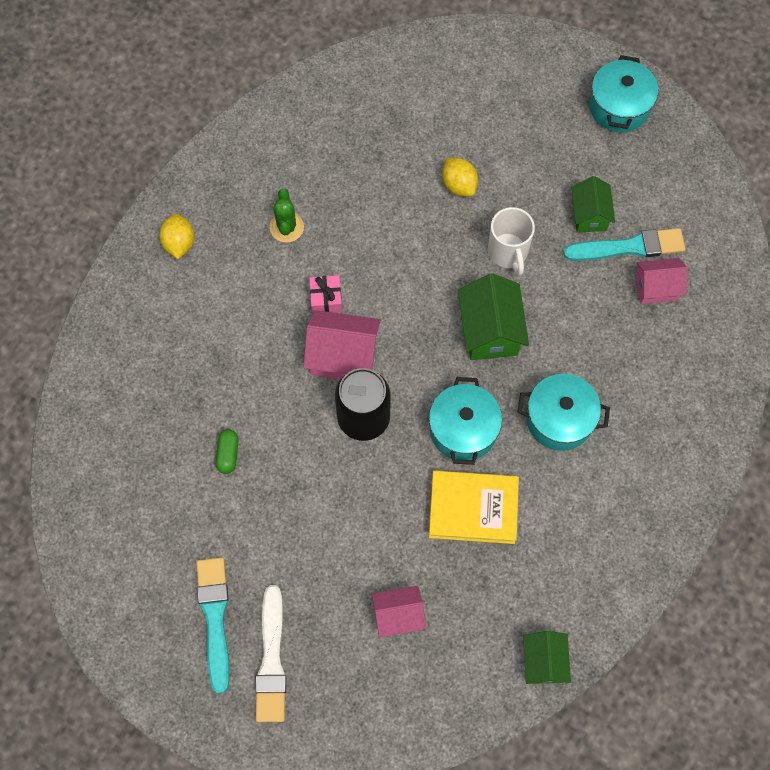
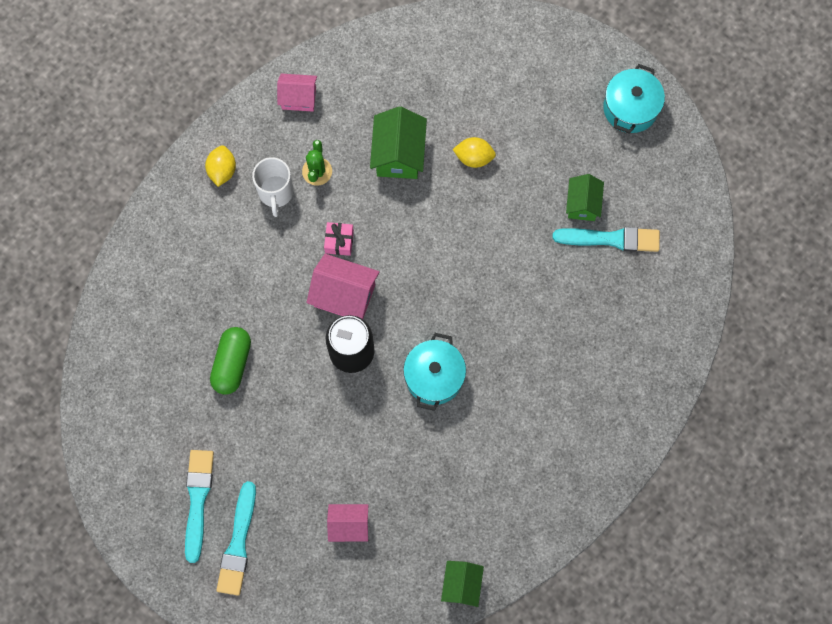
camera: 10 degrees right, 5 degrees up
(228, 454) = (232, 364): green capsule -> green capsule, size x1.77
(271, 660) = (238, 543): white brush -> turquoise brush
(459, 185) = (474, 157): yellow lemon -> yellow lemon turned 60 degrees counterclockwise
(473, 509) = (429, 446): yellow book -> none
(490, 331) = (474, 294): green house -> green house (398, 154)
(508, 252) = (504, 226): white mug -> white mug (276, 193)
(559, 419) = (518, 382): turquoise pot -> none
(656, 288) = (627, 280): pink house -> pink house (298, 98)

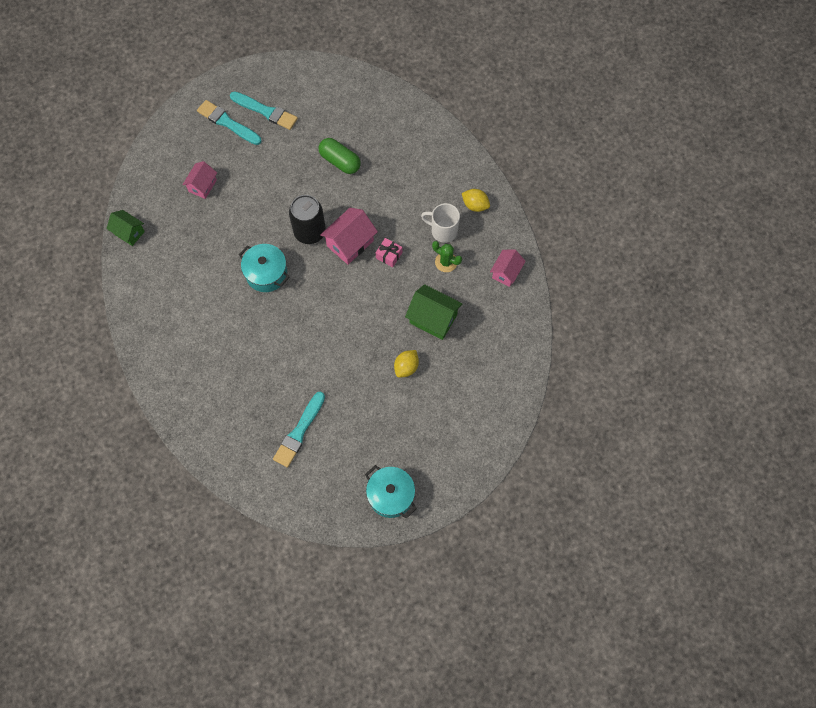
camera: 115 degrees right, 5 degrees down
(582, 204) = (335, 425): green house -> none

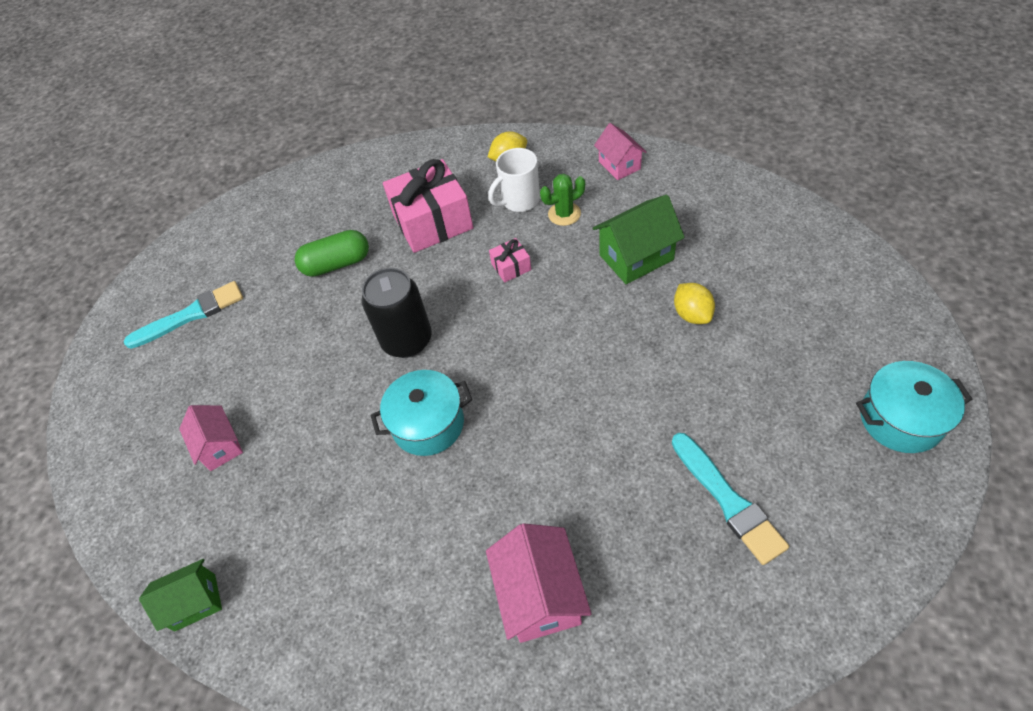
camera: 50 degrees left, 15 degrees down
(227, 122) = (160, 368): turquoise brush -> none
(350, 243) = (461, 301): pink house -> pink house (540, 595)
(399, 192) = (432, 221): none -> pink gift

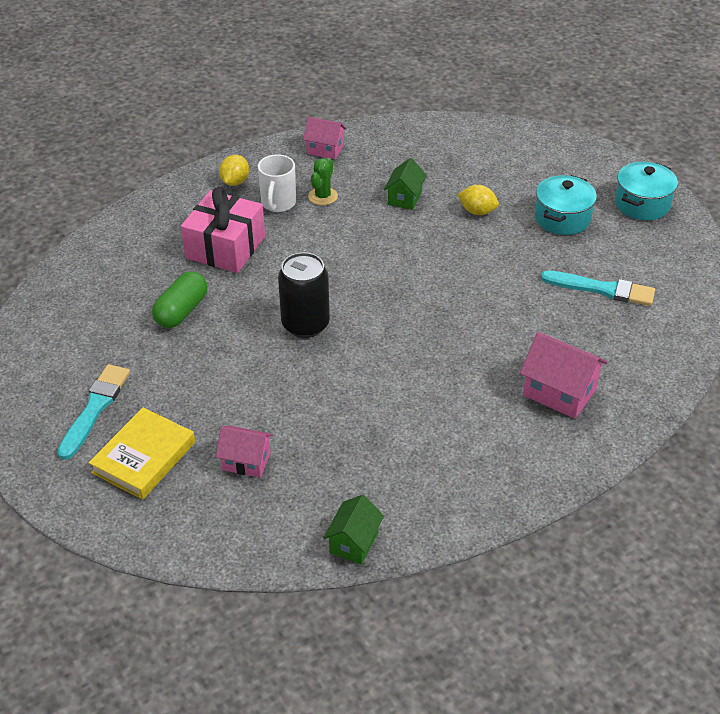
camera: 50 degrees left, 10 degrees down
(168, 385) = (144, 457): none -> yellow book
(428, 424) = (384, 358): turquoise pot -> turquoise pot (562, 218)
(511, 267) = (325, 245): pink gift -> none
(636, 257) = (405, 198): green house -> green house, size x0.66

